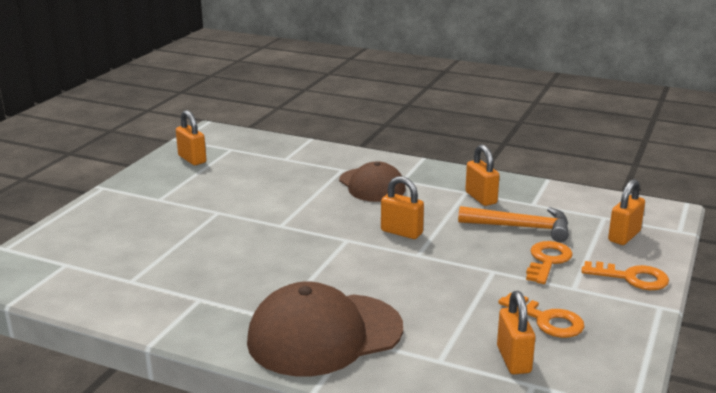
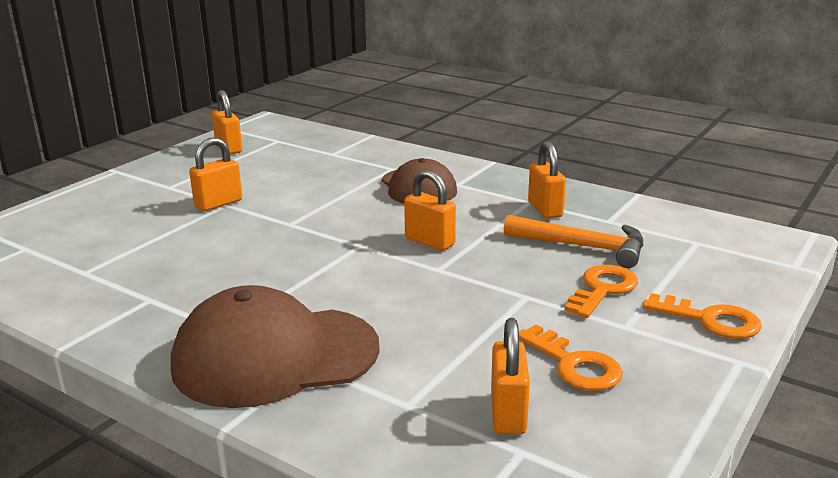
camera: 10 degrees right, 0 degrees up
(624, 236) = (716, 267): orange padlock -> orange padlock (218, 203)

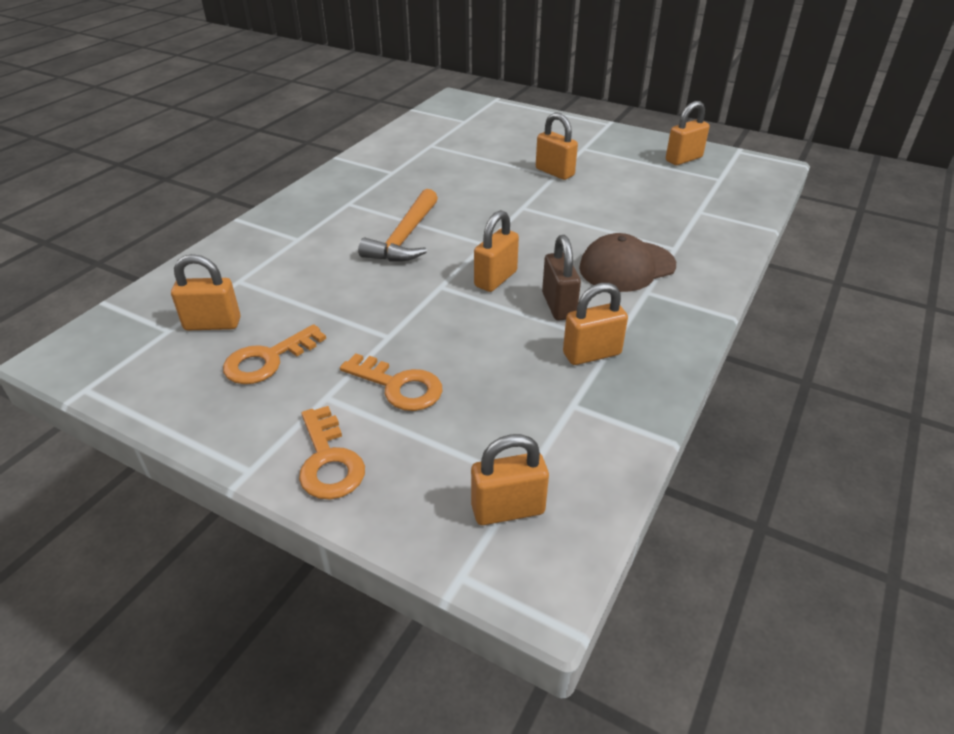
camera: 85 degrees right, 15 degrees up
(275, 356) = (310, 225): brown cap -> none
(477, 217) = (558, 306): none -> brown padlock
(583, 247) = (496, 379): orange hammer -> orange hammer (404, 238)
(710, 320) = (329, 461): orange key -> orange key turned 45 degrees counterclockwise
(727, 248) = (508, 509): none -> orange padlock

